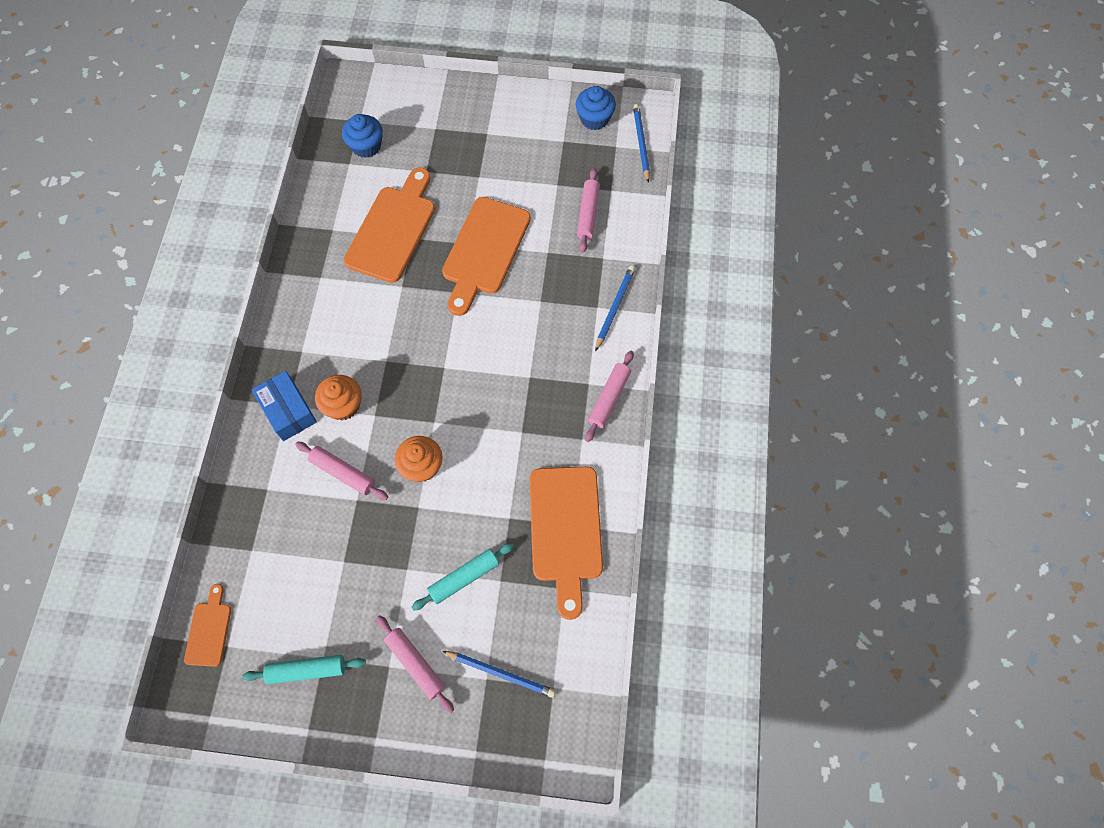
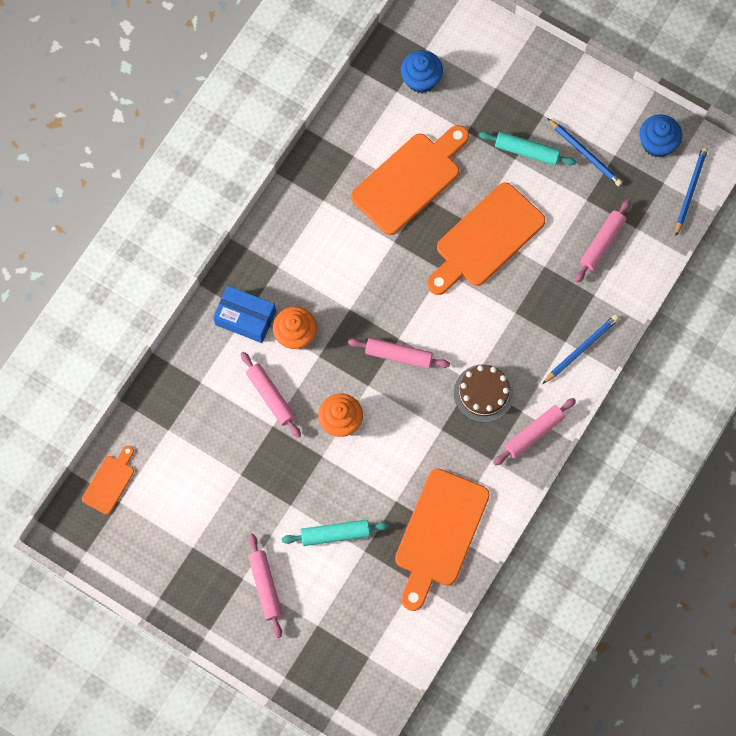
camera: 25 degrees right, 5 degrees up
(288, 411) = (245, 318): blue box -> blue box turned 60 degrees counterclockwise
(307, 670) = (176, 550): turquoise rolling pin -> turquoise rolling pin (526, 151)
(450, 383) = (398, 355): none -> pink rolling pin
(501, 673) = (331, 626): blue pencil -> blue pencil (585, 154)
(545, 382) = (483, 393): none -> brown cake

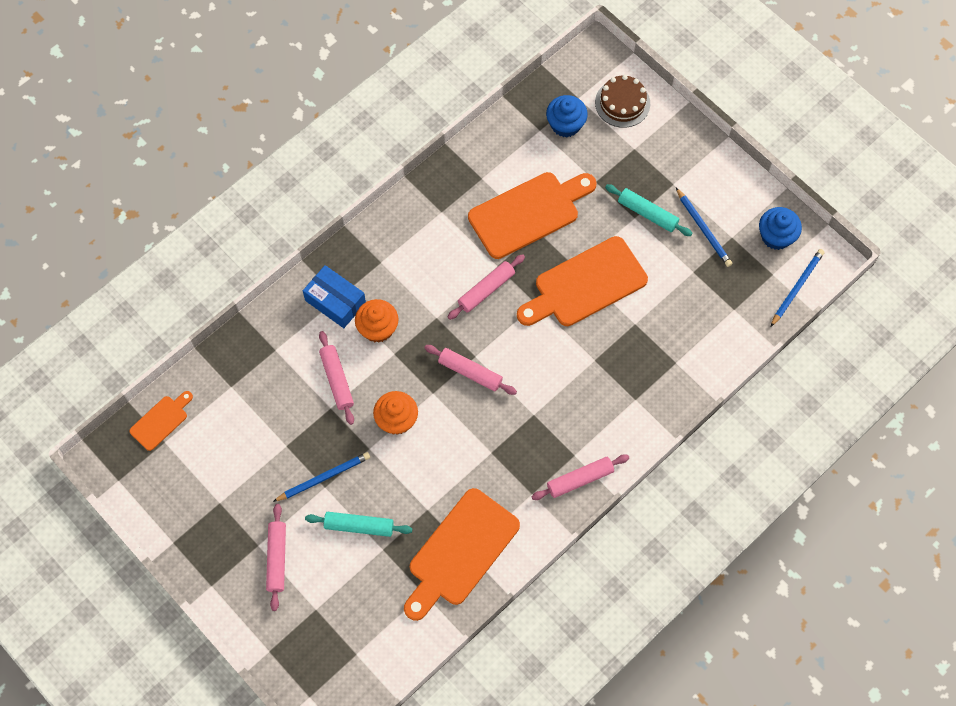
camera: 15 degrees right, 5 degrees down
(483, 393) = (542, 428): brown cake -> brown cake (622, 103)
(581, 349) = (648, 411): blue pencil -> blue pencil (323, 477)
(602, 243) = (696, 316): pink rolling pin -> pink rolling pin (486, 290)

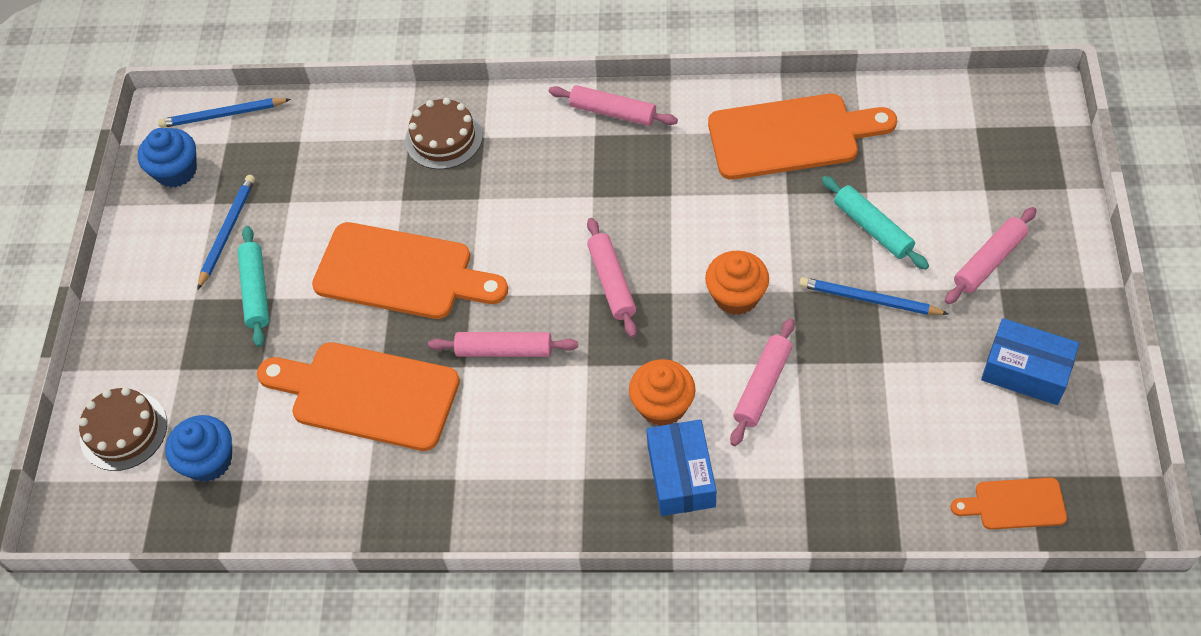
camera: 130 degrees left, 10 degrees down
(207, 503) = (1025, 371): none -> blue box
(657, 379) = (443, 138): none -> brown cake

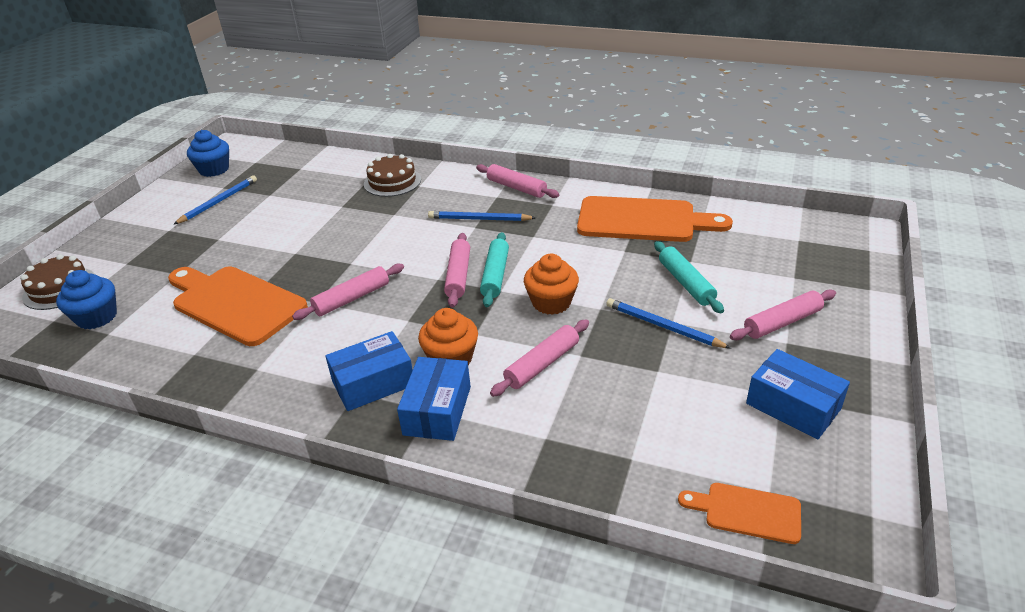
camera: 15 degrees right, 20 degrees down
(223, 115) = (264, 150): blue pencil -> blue pencil (479, 219)
(256, 291) = (210, 233): turquoise rolling pin -> turquoise rolling pin (495, 275)
(401, 273) = (312, 242): orange cutting board -> none
(504, 350) = (352, 298): pink rolling pin -> pink rolling pin turned 60 degrees counterclockwise
(595, 461) = (373, 383): none -> blue box

